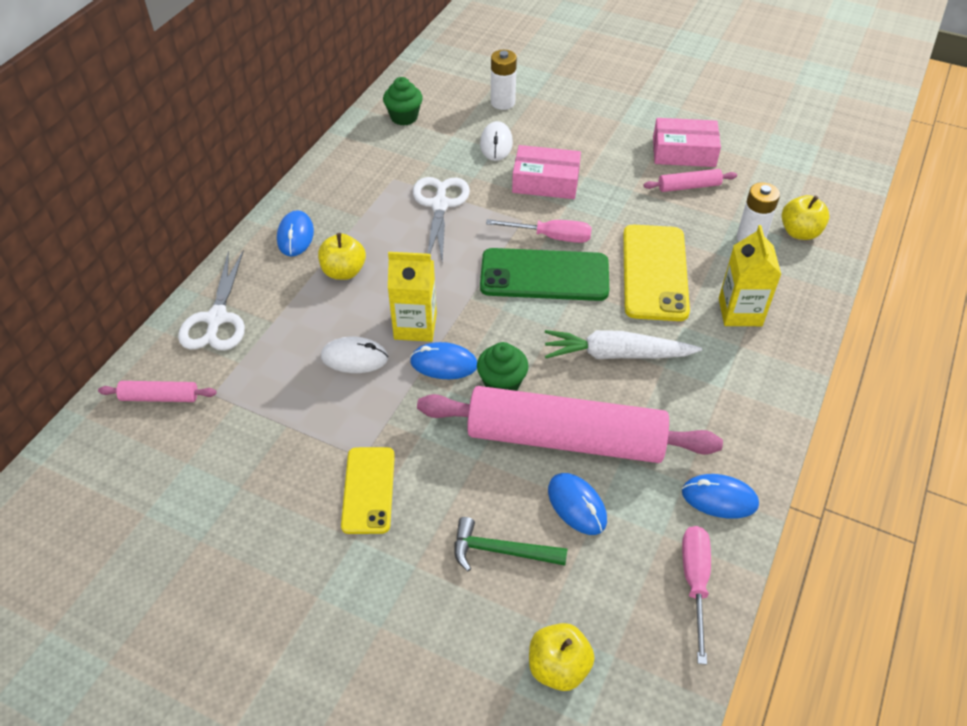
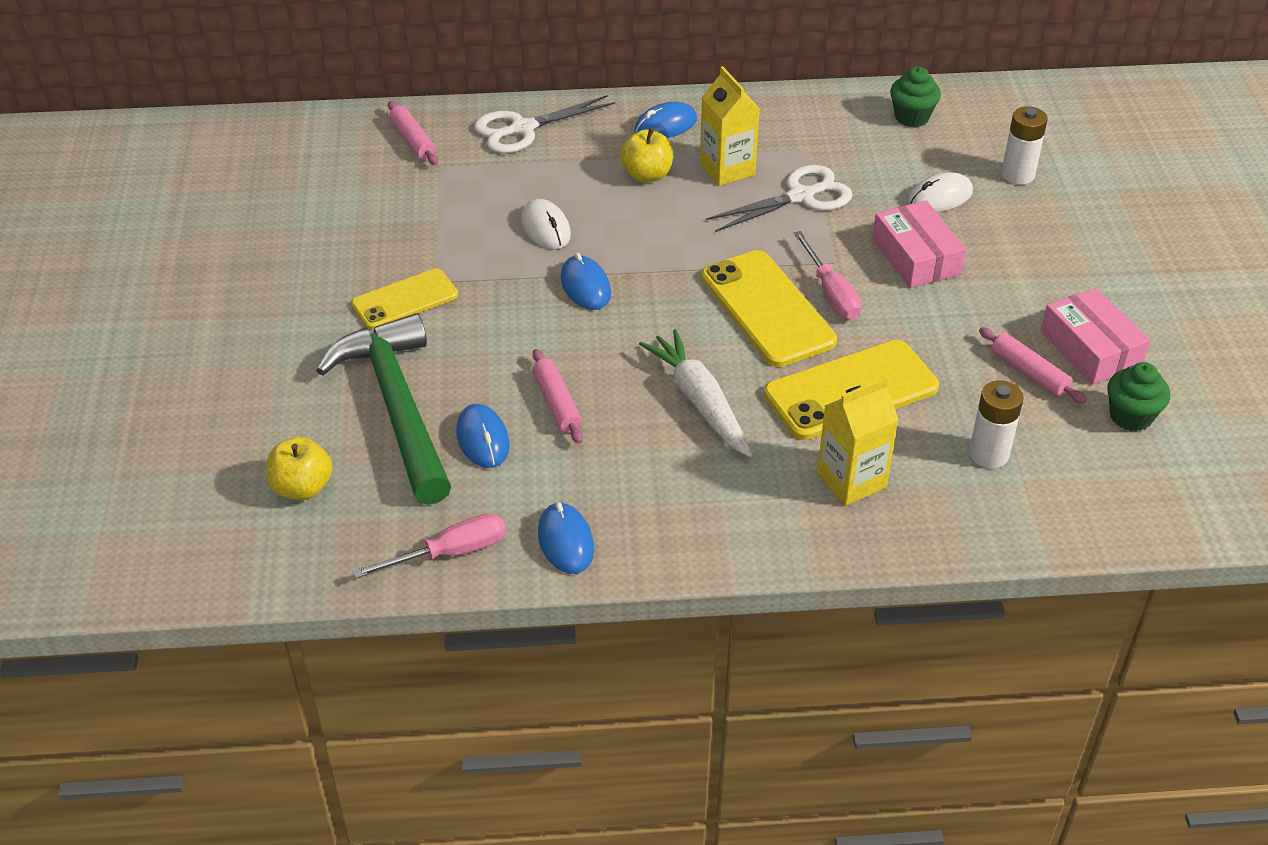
camera: 60 degrees right, 5 degrees down
(415, 326) = (617, 249): yellow carton -> yellow carton (727, 169)
(501, 551) = (397, 407): green hammer -> green hammer, size x2.04
(502, 384) = (592, 334): green cupcake -> green cupcake (1130, 416)
(544, 275) = (767, 309): green phone -> yellow phone
(565, 439) = (557, 403): pink rolling pin -> pink rolling pin, size x0.40
(577, 505) = (483, 439): blue mouse -> blue mouse turned 45 degrees counterclockwise
(799, 232) = (1044, 496): yellow apple -> none

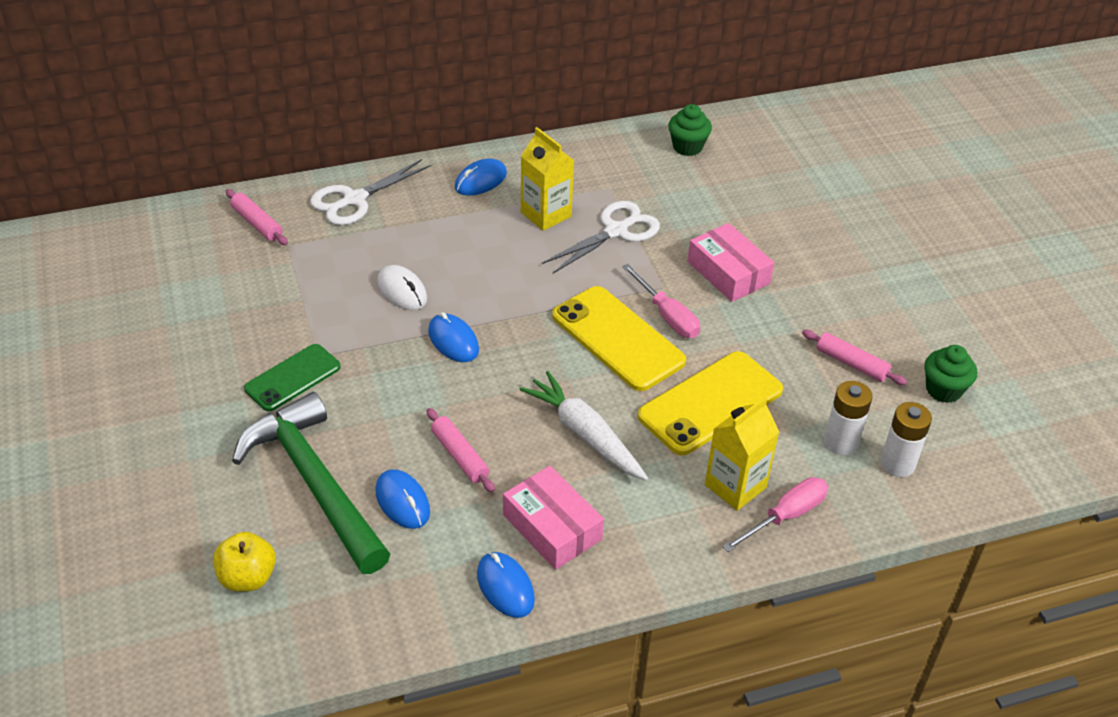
camera: 15 degrees left, 0 degrees up
(405, 300) = (293, 378): yellow phone -> green phone
(450, 553) = (404, 617): pink screwdriver -> pink screwdriver (785, 516)
(647, 175) = (477, 228): yellow apple -> none
(940, 197) = (732, 216): white mouse -> none
(1018, 174) = (789, 187): white battery -> white battery (897, 464)
(1091, 348) = (894, 334): pink box -> pink box (552, 527)

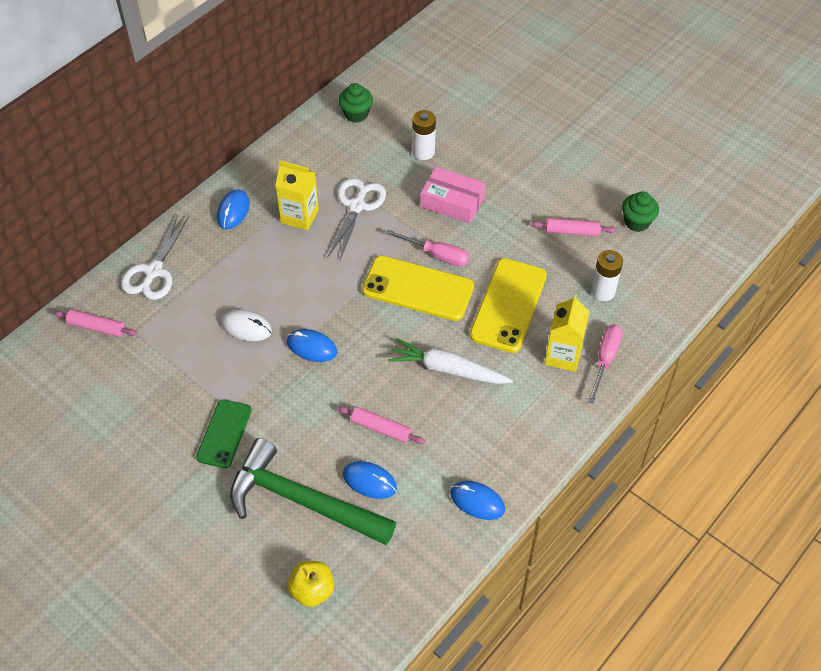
camera: 30 degrees left, 10 degrees up
(552, 527) = (475, 445): pink box -> none
(897, 464) = (644, 288): white battery -> white battery (423, 152)

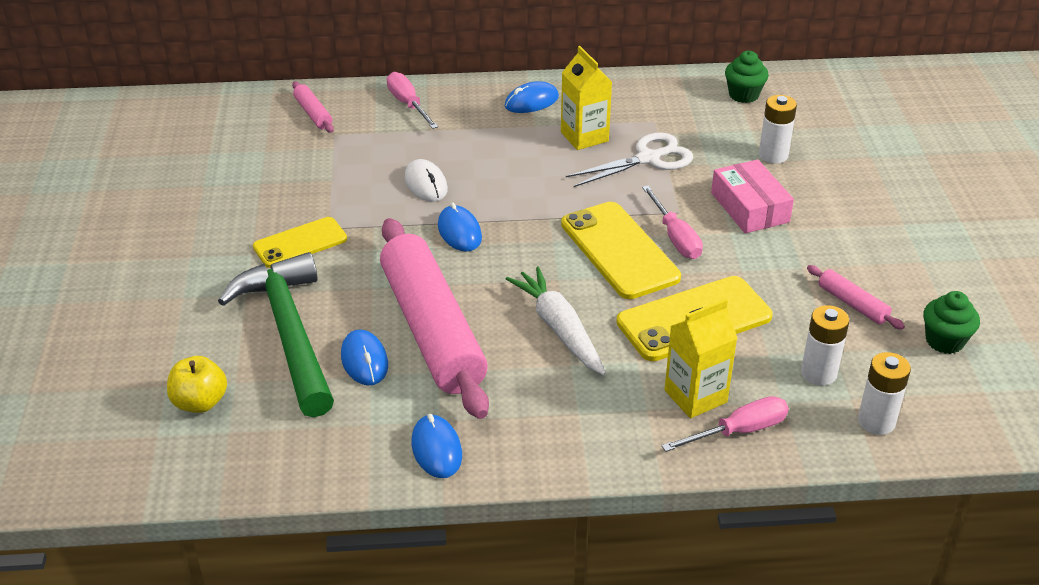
camera: 45 degrees right, 15 degrees down
(153, 271) = (408, 104): white scissors -> pink screwdriver
(224, 434) = (300, 243): green phone -> yellow phone
(381, 429) = (432, 330): pink rolling pin -> pink rolling pin, size x2.47
(657, 300) = (876, 421): none -> white battery

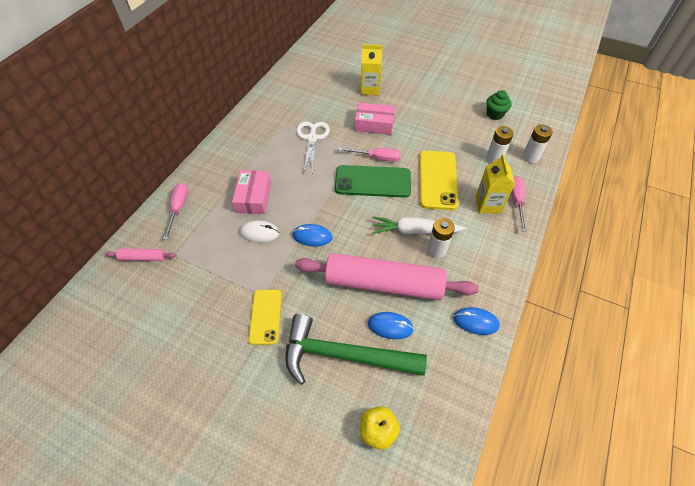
camera: 60 degrees left, 15 degrees up
(408, 104) = (178, 208): pink screwdriver -> pink screwdriver turned 90 degrees clockwise
(482, 154) = (254, 197): none -> pink box
(531, 102) = (227, 157): blue mouse -> none
(584, 137) = (275, 152): yellow carton -> yellow carton (370, 89)
(619, 250) = (372, 182): yellow phone -> green phone
(743, 95) = (292, 85): green cupcake -> none
(773, 155) = (344, 99): white battery -> white battery (436, 250)
(852, 304) = (458, 127): pink rolling pin -> none

